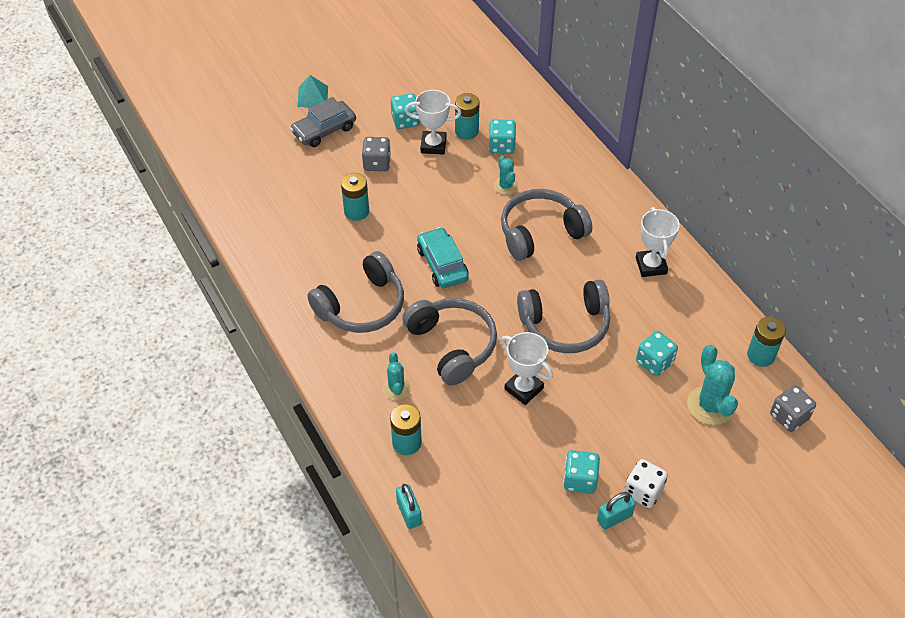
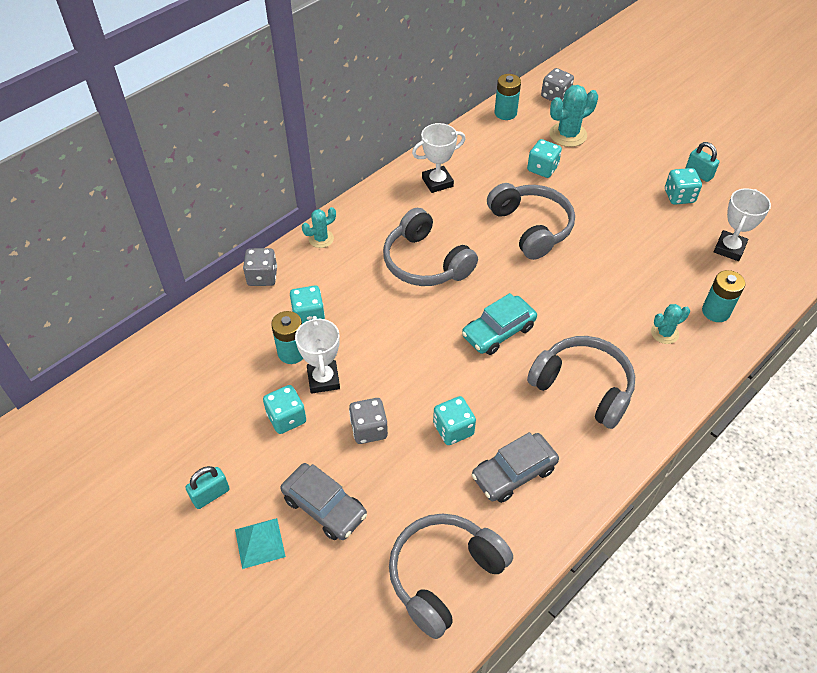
camera: 105 degrees left, 0 degrees up
(303, 238) = (514, 473): none -> grey car
(356, 211) = (453, 429): turquoise battery -> turquoise dice
(409, 513) = (779, 294): turquoise padlock -> turquoise padlock (210, 495)
(452, 345) = (594, 302): grey headphones -> grey headphones (444, 576)
(505, 186) = (369, 301): turquoise cactus -> turquoise cactus (321, 239)
(523, 388) = (613, 243): white trophy -> white trophy (729, 248)
(554, 124) = (262, 277): none -> grey dice
(643, 491) = (666, 161): white dice -> none

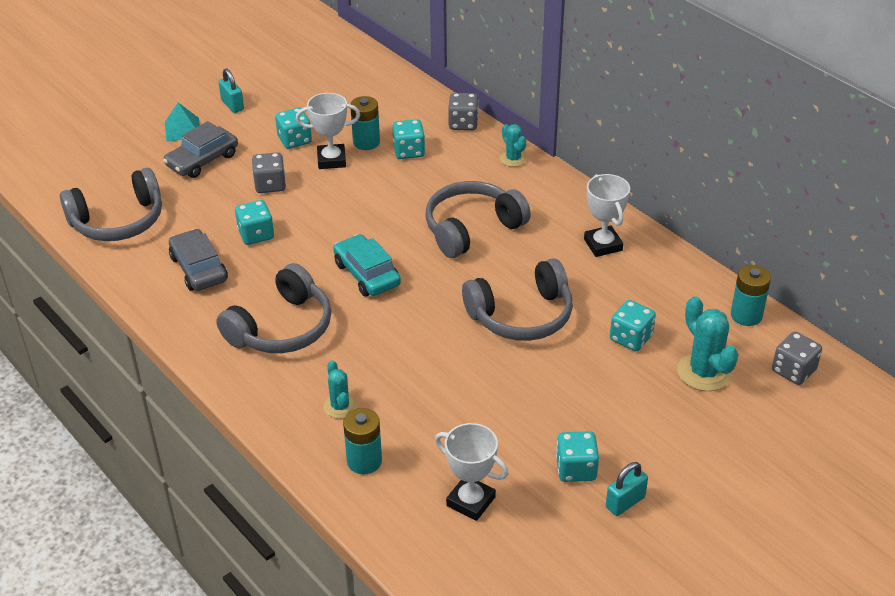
camera: 95 degrees right, 10 degrees down
(444, 576) = (118, 221): grey headphones -> grey headphones turned 105 degrees clockwise

